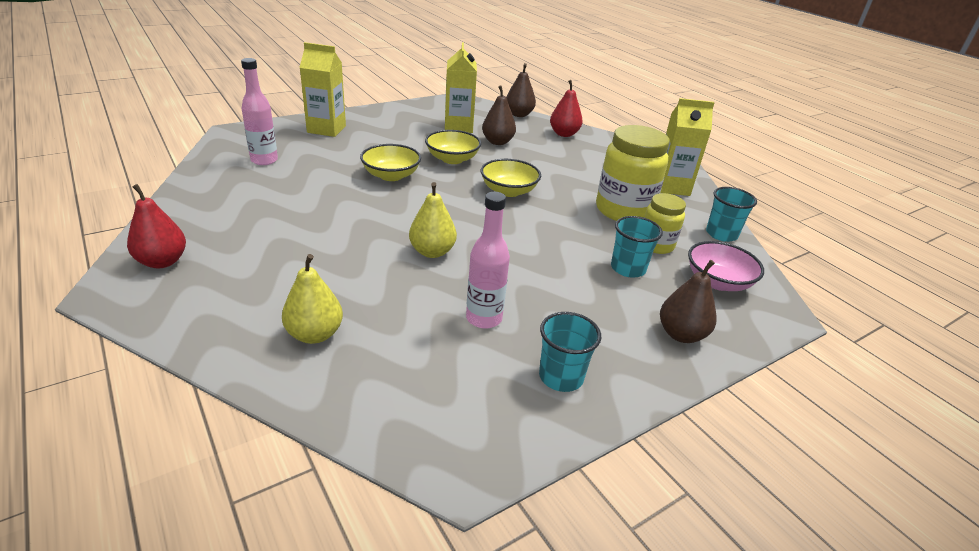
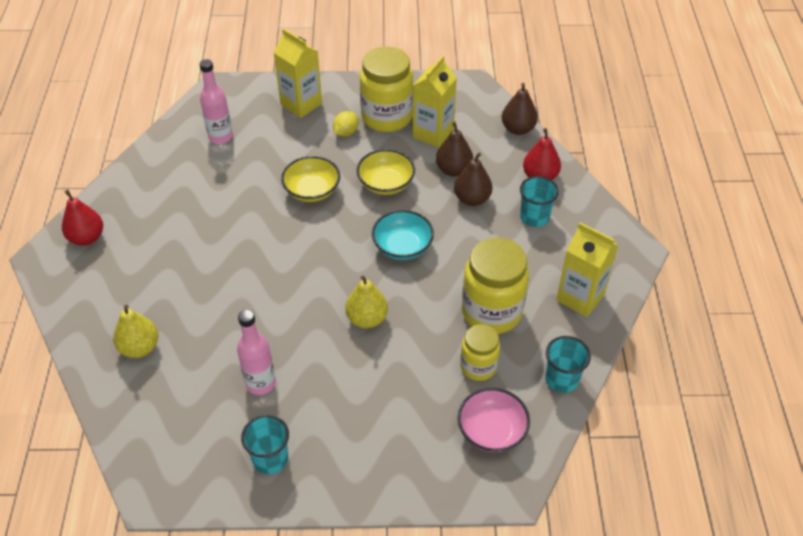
camera: 35 degrees right, 15 degrees up
(385, 138) = (346, 132): none -> yellow lemon
(411, 124) = (387, 117): none -> yellow jar
(432, 252) = (276, 299): yellow pear -> yellow pear (367, 319)
(508, 191) = (402, 246): yellow bowl -> turquoise bowl
(628, 268) = (423, 382): turquoise cup -> turquoise cup (534, 217)
(681, 334) = (398, 466): brown pear -> brown pear (472, 199)

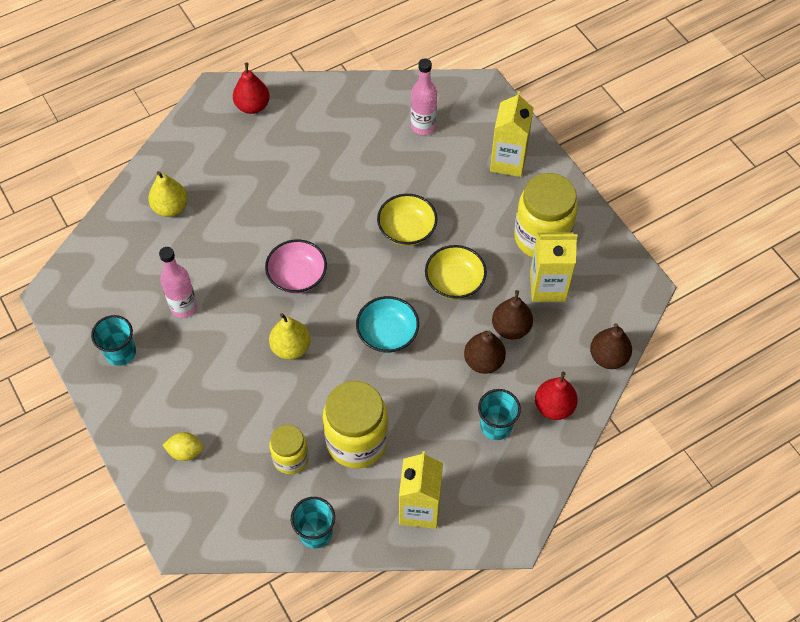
camera: 60 degrees right, 10 degrees up
(346, 132) = (497, 216): yellow lemon -> yellow lemon (185, 452)
(491, 431) = (230, 499): pink bowl -> pink bowl (297, 276)

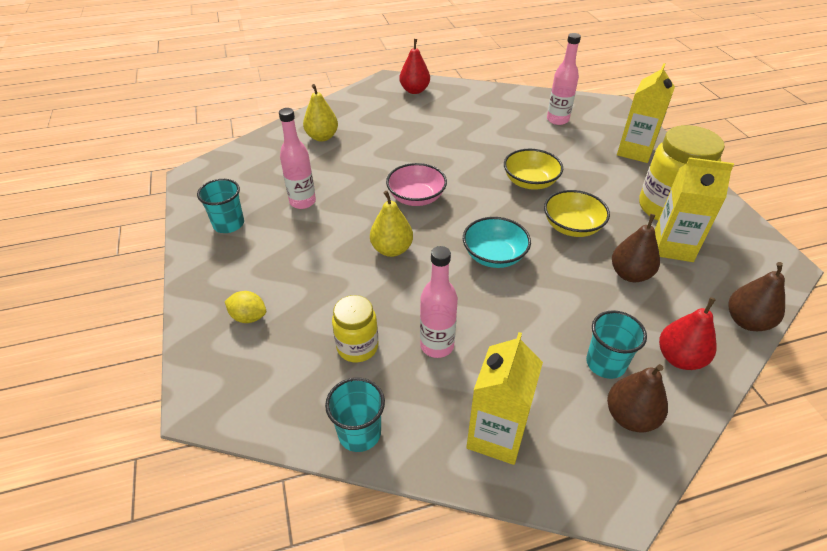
camera: 15 degrees right, 15 degrees down
(357, 441) = (437, 345): yellow jar -> pink bottle
(483, 361) = (596, 298): brown pear -> brown pear (630, 416)

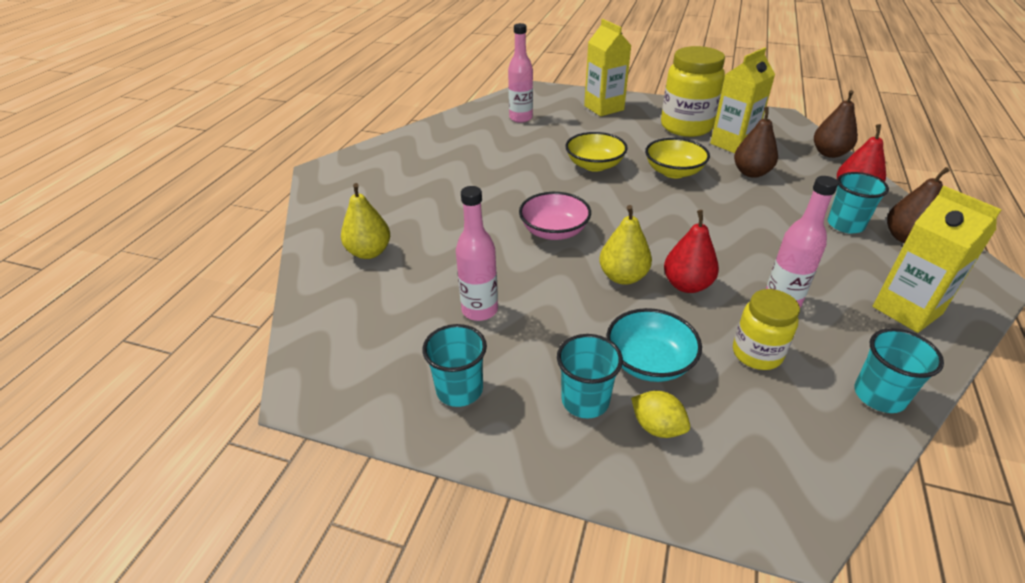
camera: 55 degrees left, 5 degrees down
(249, 317) = (657, 427): yellow lemon -> yellow lemon turned 75 degrees clockwise
(252, 277) = (585, 400): none -> turquoise cup
(414, 90) = (368, 163): red pear -> red pear (687, 285)
(494, 256) = (680, 223): turquoise bowl -> turquoise bowl (649, 362)

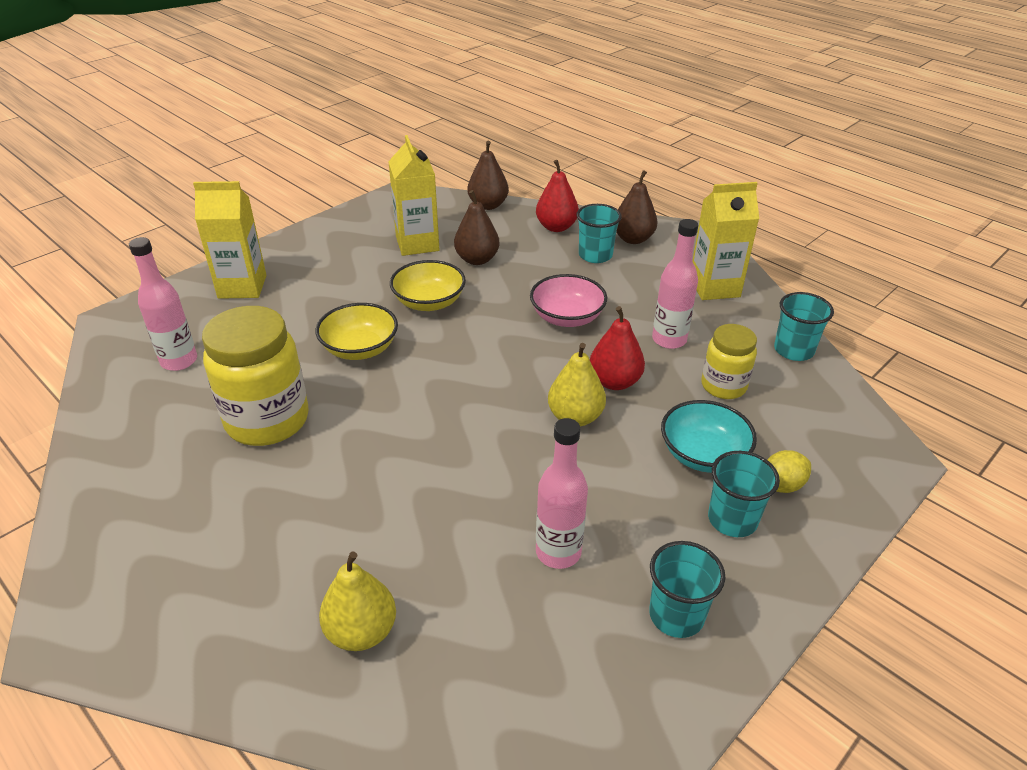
camera: 65 degrees left, 0 degrees up
(554, 231) = (460, 434): pink bowl -> pink bowl (567, 317)
(686, 127) = (353, 253): yellow jar -> yellow jar (267, 420)

